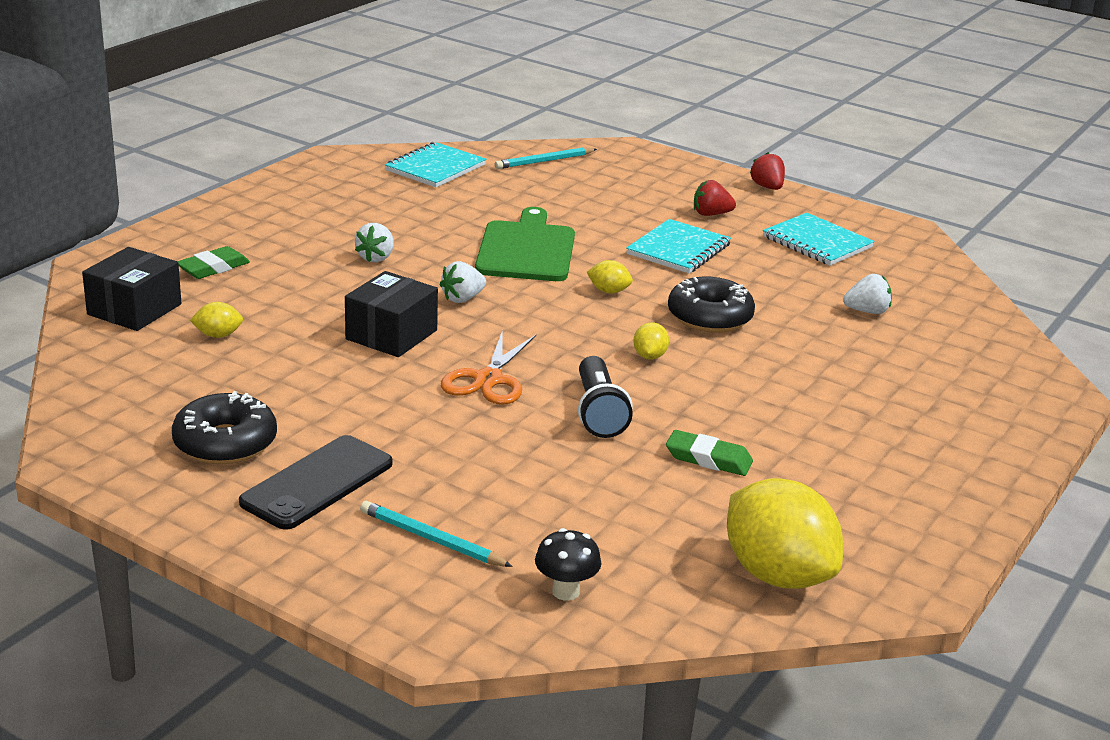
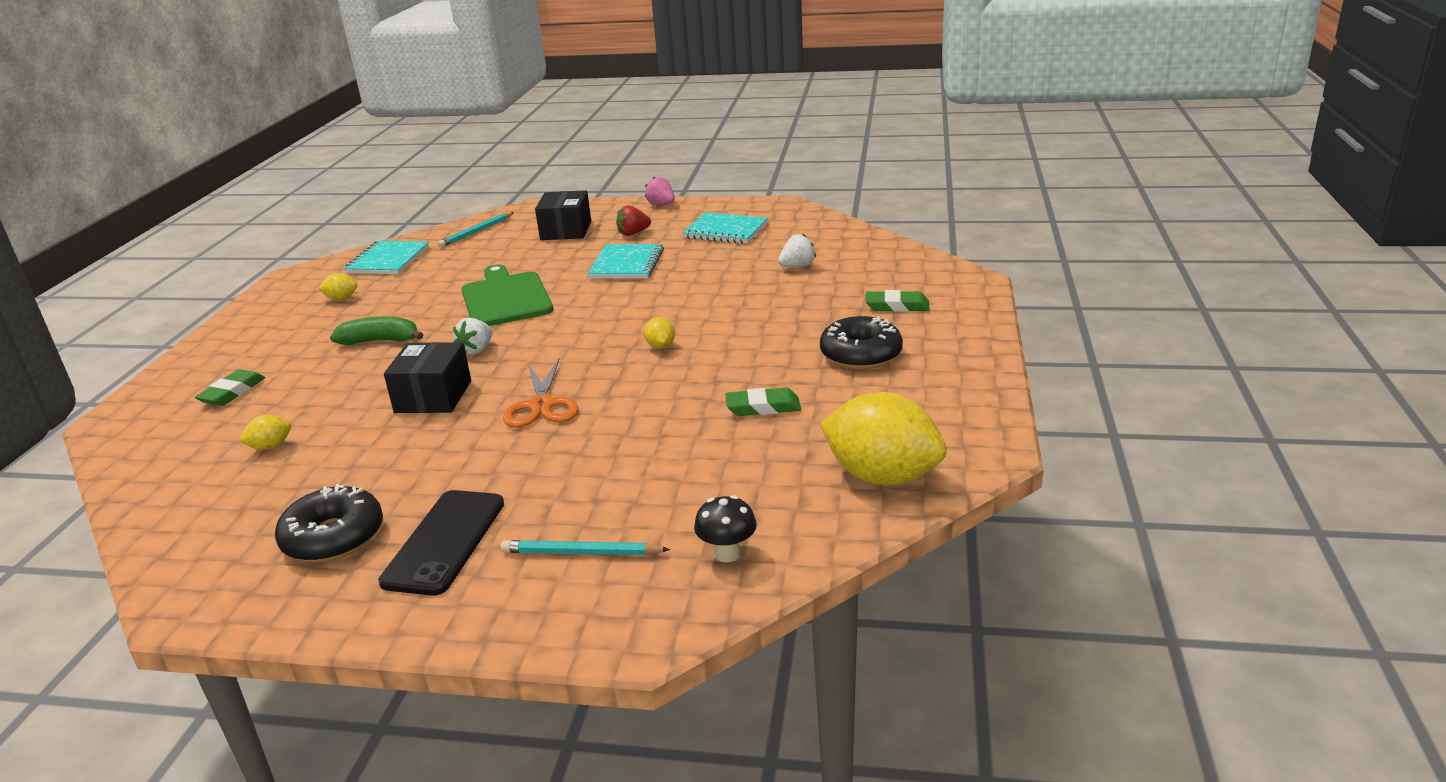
camera: 20 degrees left, 0 degrees up
(134, 309) = (173, 450): black box -> black box (566, 230)
(376, 258) = (380, 341): white strawberry -> green banana
(598, 412) = (651, 401): black flashlight -> none
(608, 291) = (594, 309): yellow lemon -> yellow lemon (341, 298)
(709, 317) = (686, 304): black donut -> black donut (861, 354)
(767, 187) = (661, 204): red strawberry -> pink strawberry
(944, 396) = (897, 306): none -> green eraser

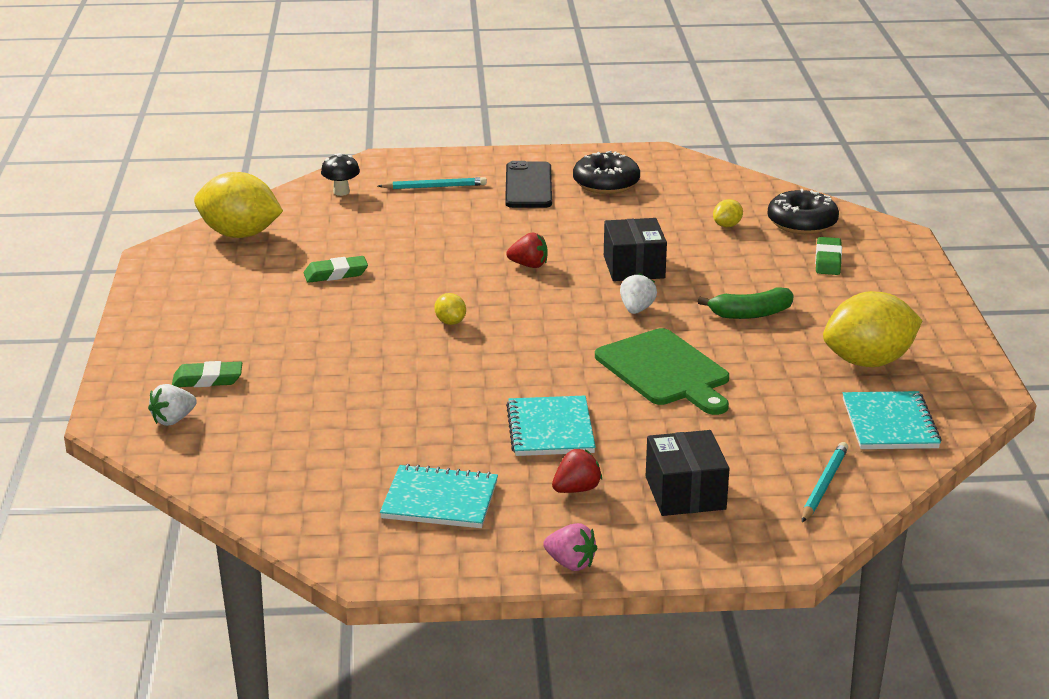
camera: 165 degrees right, 0 degrees up
(341, 298) = (868, 362): yellow lemon -> yellow lemon, size x2.34
(542, 405) = (529, 265): orange scissors -> red strawberry
(797, 266) = (325, 434): white strawberry -> white strawberry (173, 420)
(861, 354) = (250, 323): black donut -> black donut (802, 223)

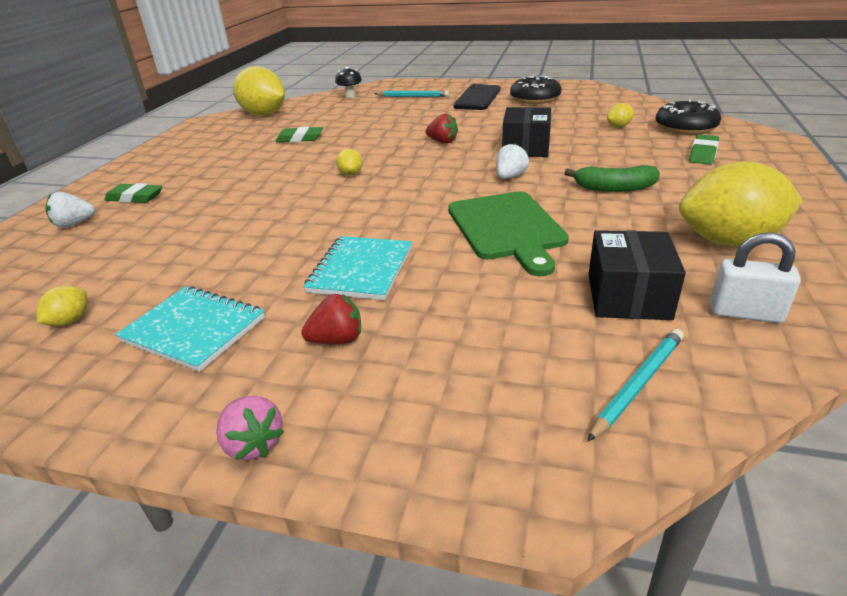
camera: 20 degrees right, 5 degrees up
(309, 510) = (70, 321): none -> yellow lemon
(685, 493) = (455, 365): black box -> black box (628, 296)
(889, 424) = (745, 313): turquoise notebook -> white padlock

